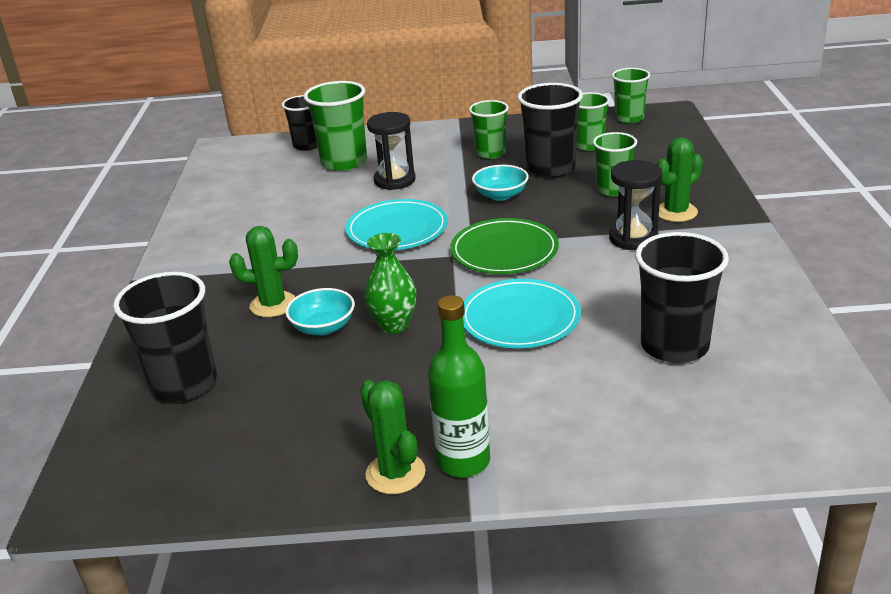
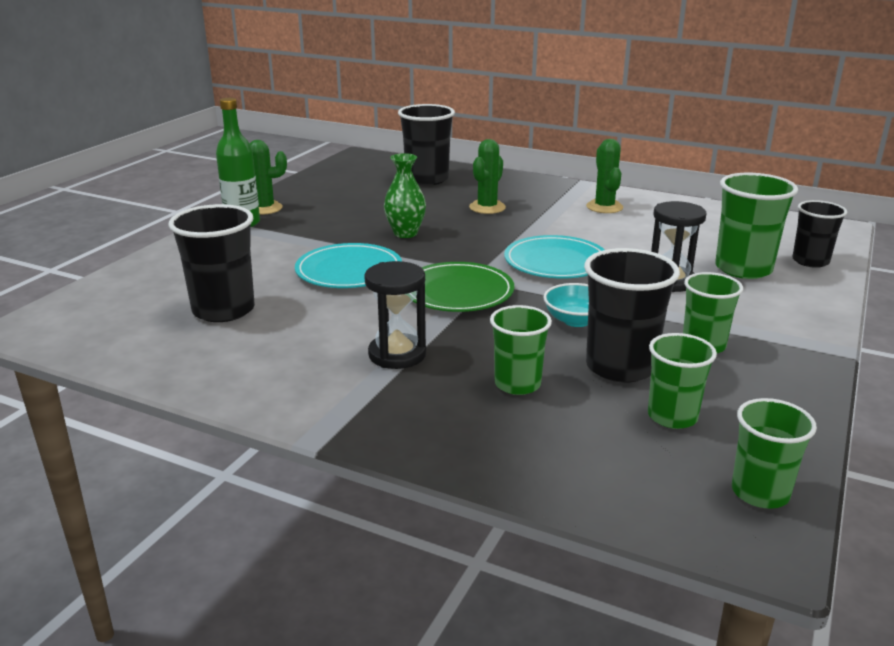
camera: 115 degrees right, 5 degrees down
(323, 327) = (435, 215): turquoise bowl -> none
(676, 212) = (417, 400): green cactus -> green cactus (604, 207)

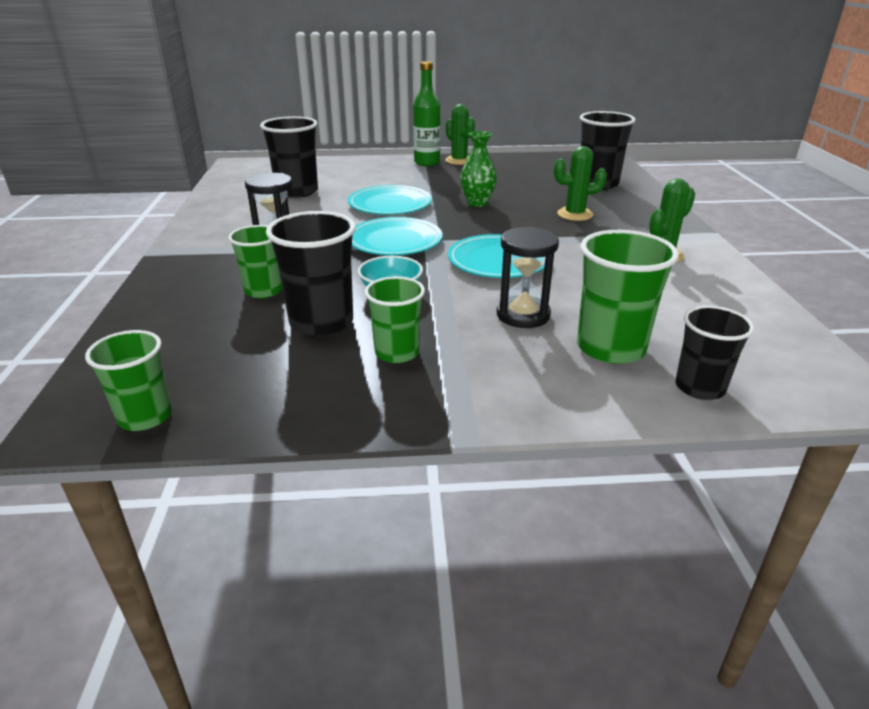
camera: 60 degrees right, 5 degrees up
(458, 292) = (395, 241): green plate -> turquoise plate
(672, 416) = (251, 358): green cup -> none

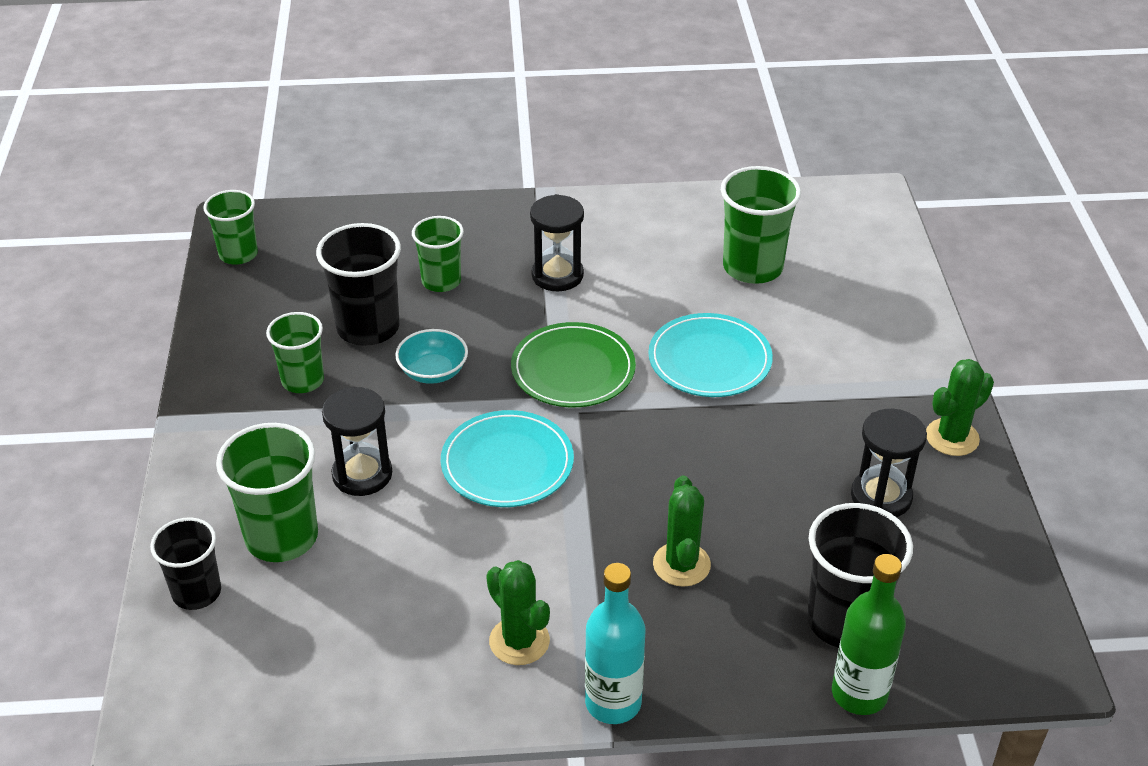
camera: 90 degrees right, 10 degrees up
(297, 192) = (752, 267): black cup -> green cup
(395, 241) = (573, 369): turquoise plate -> green plate
(427, 163) = (928, 396): green bottle -> green bottle (859, 694)
(477, 203) = (724, 453): green vase -> none
(506, 174) = (881, 497): none -> black hourglass
(690, 231) = (613, 703): none -> turquoise bottle

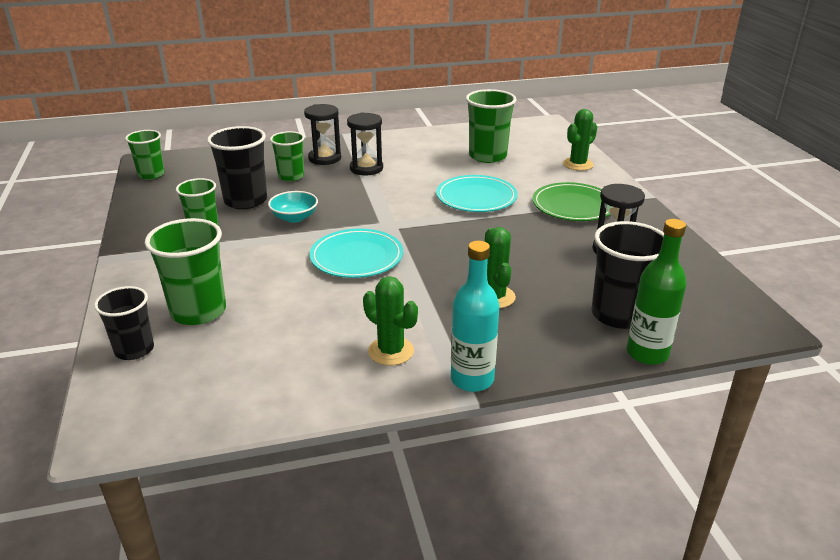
camera: 10 degrees left, 10 degrees down
(362, 474) = (254, 272): black hourglass -> black hourglass (324, 158)
(573, 369) = (389, 209): green plate -> green plate (573, 205)
(952, 437) = (644, 219): green cactus -> green cactus (578, 164)

